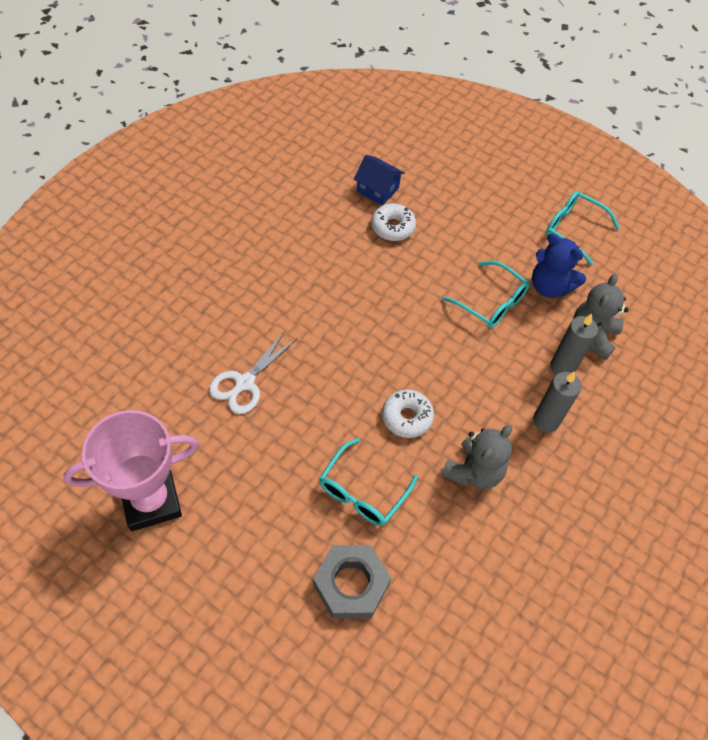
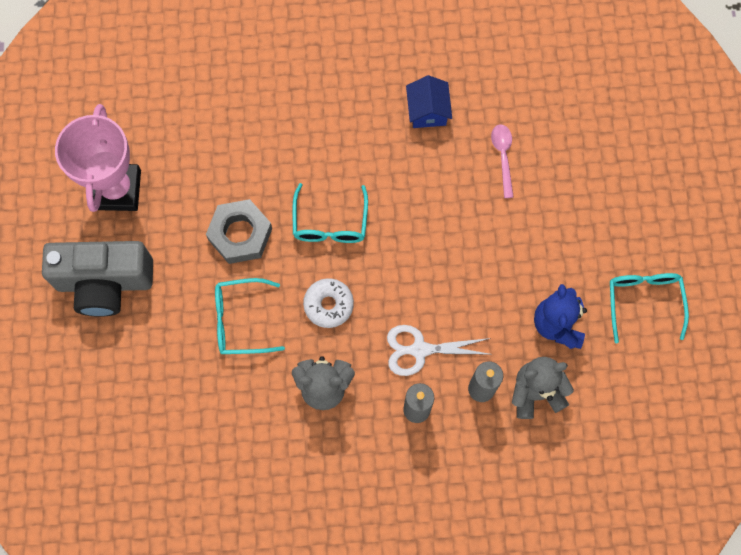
camera: 55 degrees right, 15 degrees up
(151, 501) = (117, 189): pink trophy -> pink trophy turned 60 degrees clockwise
(226, 577) = (105, 283): none -> grey camera
(245, 383) = (257, 170): white scissors -> white scissors (420, 350)
(351, 584) = (166, 366): grey nut -> grey nut (240, 234)
(377, 189) = (532, 114): blue house -> blue house (428, 111)
(392, 227) = (503, 156): white donut -> pink spoon
(491, 302) = (496, 289): turquoise glasses -> turquoise glasses (330, 223)

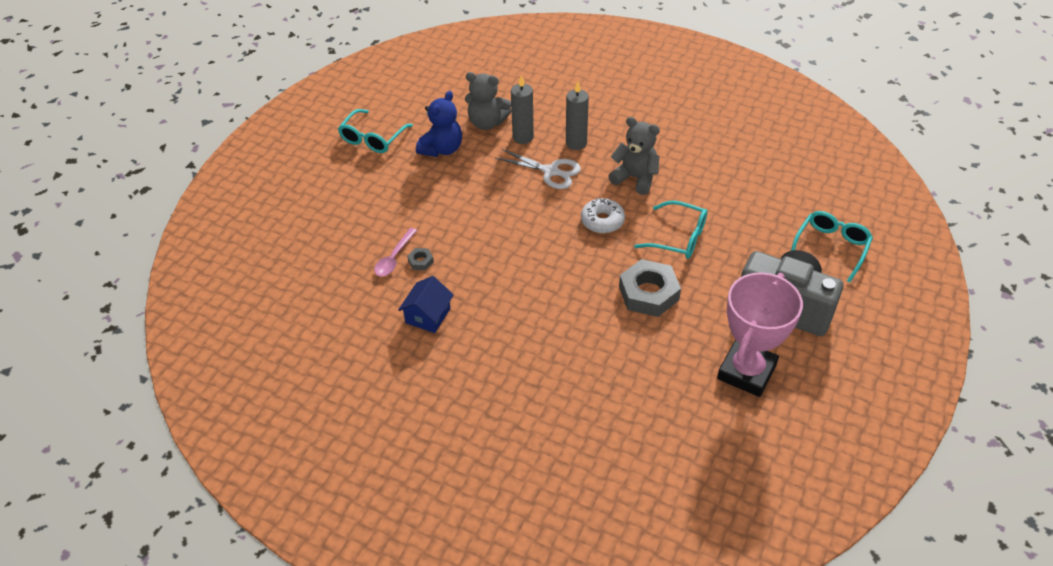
camera: 150 degrees left, 25 degrees down
(330, 223) = (567, 271): turquoise glasses -> turquoise glasses (831, 247)
(475, 165) = (421, 261): none -> grey nut

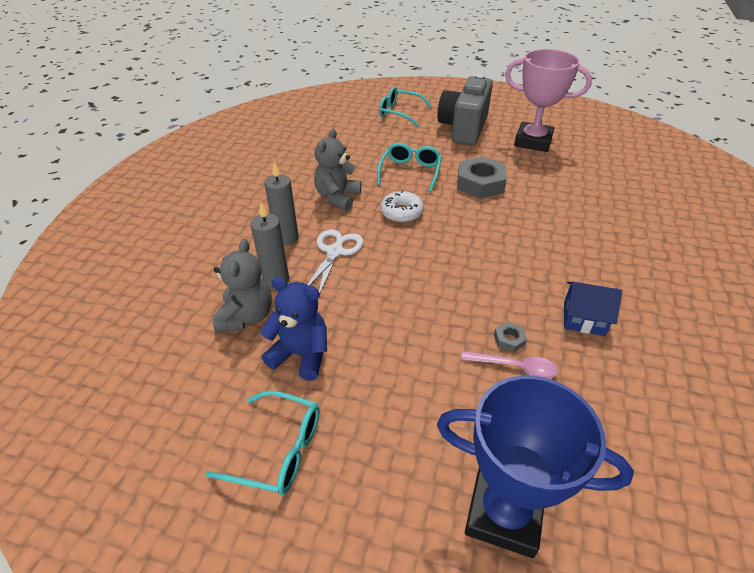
camera: 100 degrees left, 5 degrees down
(296, 227) = (504, 513): none -> blue trophy

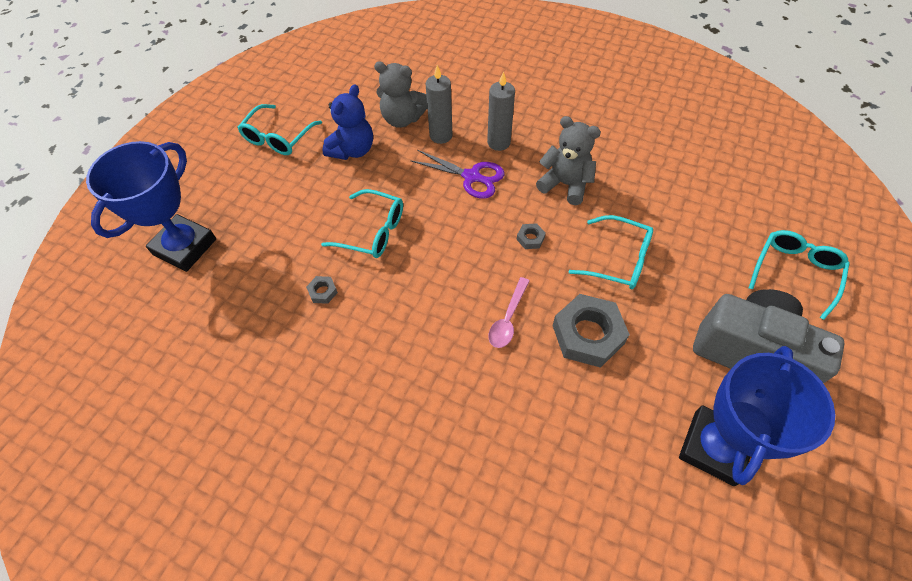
camera: 100 degrees right, 15 degrees up
(335, 252) = (471, 177): white scissors -> purple scissors
(401, 212) = (530, 238): white donut -> grey nut
(421, 314) = (373, 231): none -> turquoise glasses
(515, 367) = (292, 287): pink spoon -> pink spoon (507, 319)
(533, 141) = (713, 447): pink trophy -> blue trophy
(584, 318) = (327, 366): blue house -> none

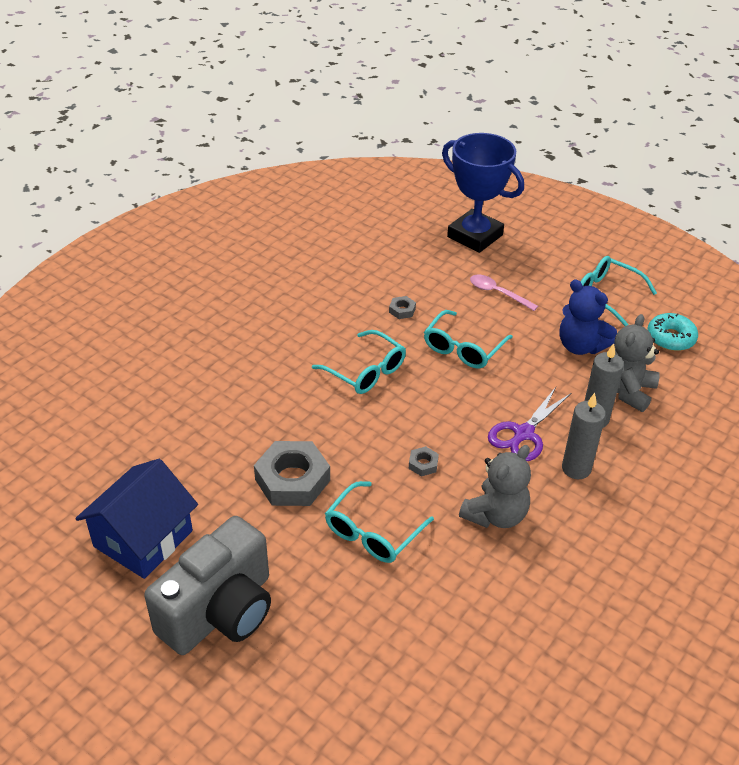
camera: 100 degrees right, 15 degrees down
(331, 97) = (670, 338): none -> turquoise donut
(507, 319) = (331, 425): pink spoon -> pink spoon (497, 293)
(713, 447) = (143, 538): blue trophy -> blue house
(795, 272) = (301, 707): turquoise glasses -> turquoise glasses (366, 371)

